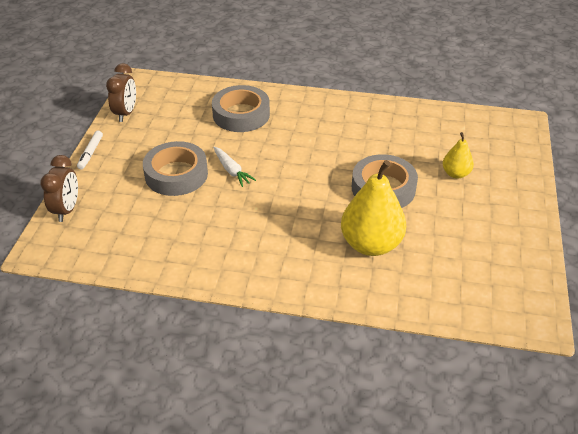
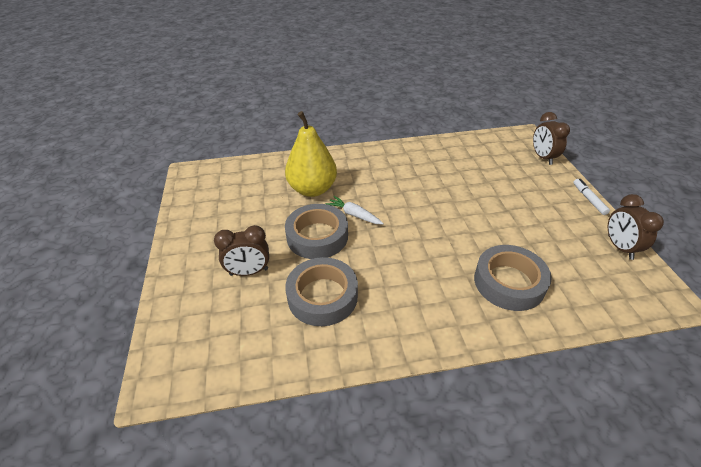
camera: 160 degrees right, 0 degrees up
(176, 174) = (500, 201): grey tape -> grey tape (322, 296)
(232, 171) = (459, 216): white carrot -> white carrot (354, 215)
(455, 174) = (249, 272): yellow pear -> brown clock

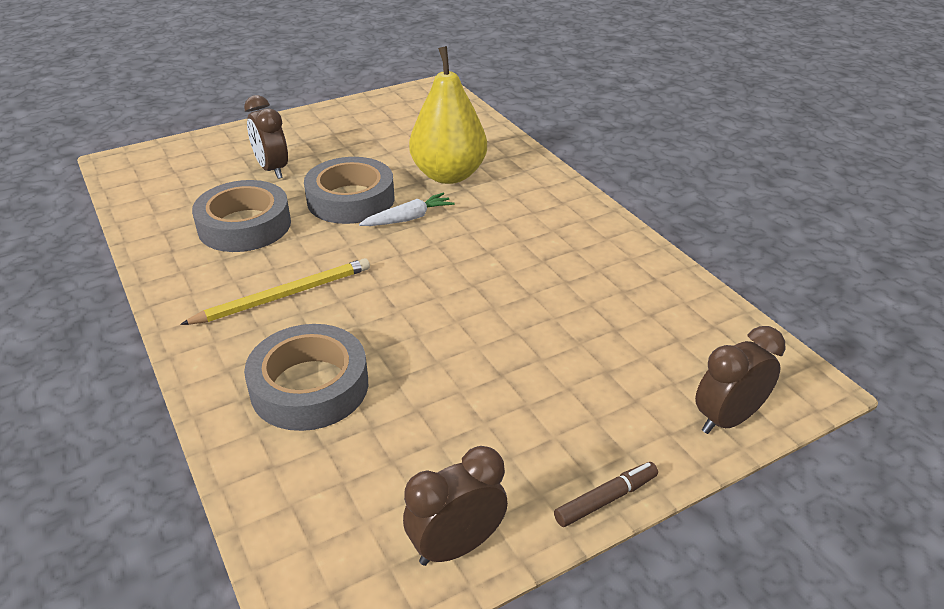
camera: 70 degrees right, 5 degrees down
(354, 215) = (409, 218): white carrot -> white carrot turned 45 degrees clockwise
(418, 283) = (284, 295): none -> yellow pencil
(589, 199) = (606, 499): white marker -> brown marker

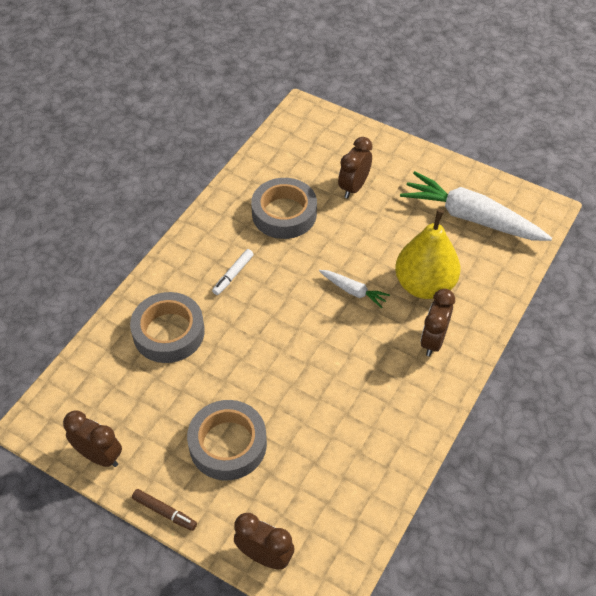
camera: 60 degrees right, 15 degrees up
(284, 295) = (233, 275): yellow pencil -> white marker
(351, 199) = (351, 248): grey tape -> grey tape (228, 444)
(397, 123) = (471, 217): none -> white carrot
(521, 194) = (433, 341): none -> brown clock

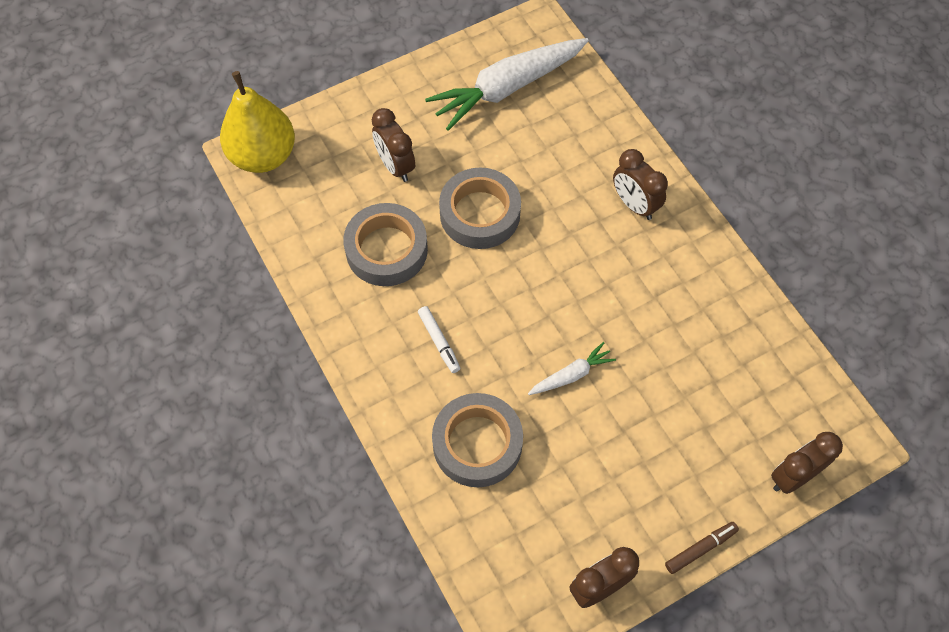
camera: 60 degrees left, 10 degrees up
(228, 444) = (652, 450): grey tape -> grey tape (480, 213)
(353, 291) = (533, 240): white carrot -> white carrot (571, 375)
(424, 285) = (564, 175): yellow pear -> yellow pear (263, 156)

